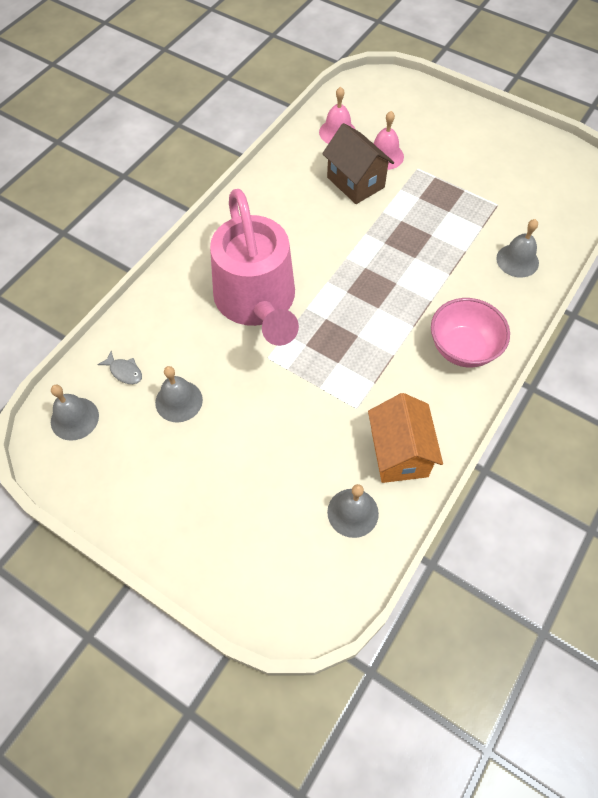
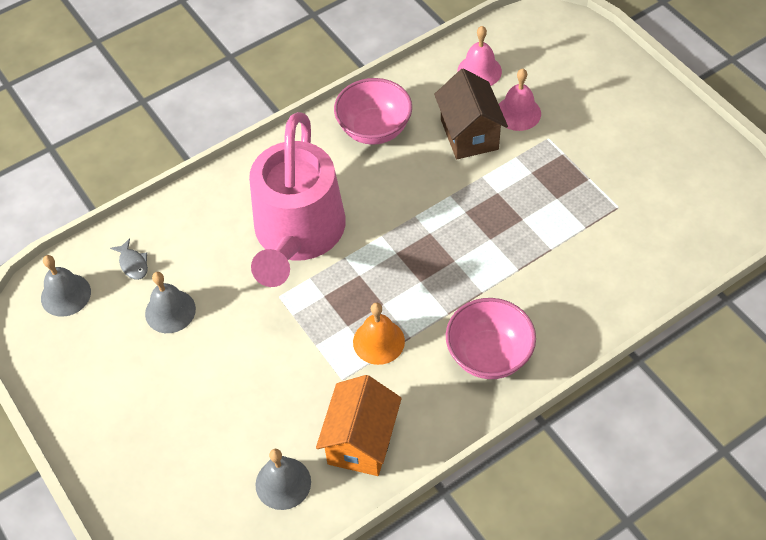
camera: 25 degrees right, 5 degrees down
(277, 200) = (374, 129): none -> pink bowl
(370, 367) = (378, 341): none -> orange bell
(517, 260) = (605, 278): grey bell -> none

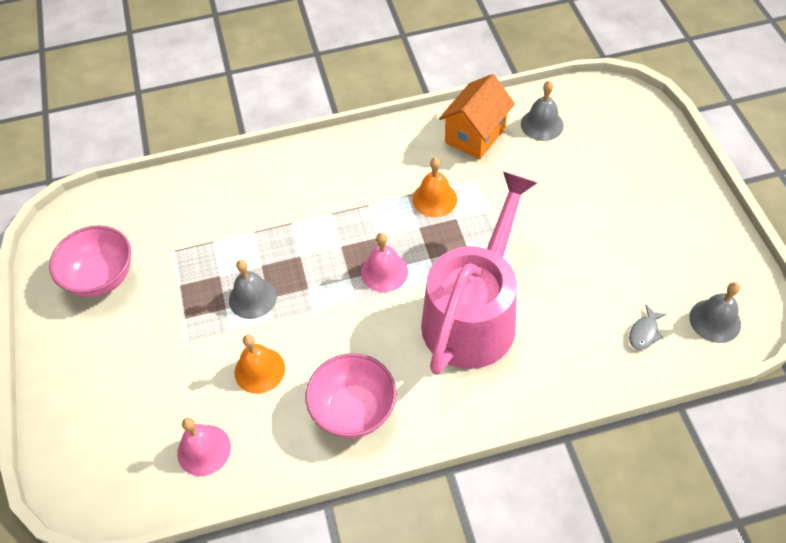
camera: 160 degrees left, 0 degrees up
(133, 264) = (644, 332): grey fish -> grey fish turned 135 degrees counterclockwise
(170, 311) = (612, 275): grey bell -> grey bell (252, 298)
(469, 134) = (259, 370): brown house -> orange bell
(488, 355) = (352, 165): pink bowl -> pink bowl (101, 277)
(518, 113) = (197, 379): pink bell -> pink bell (384, 272)

